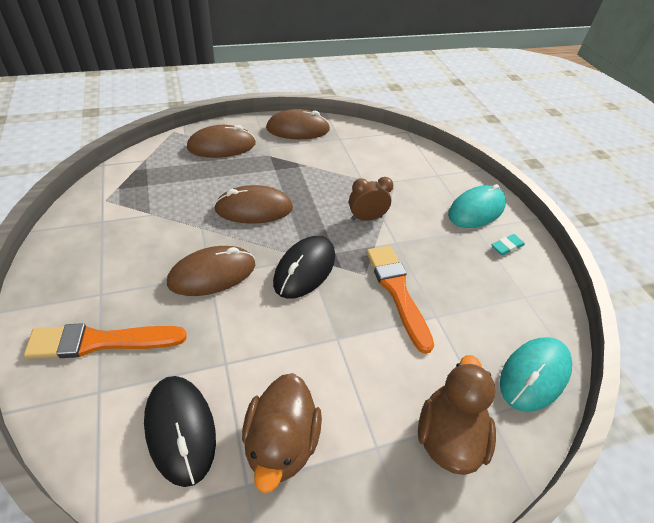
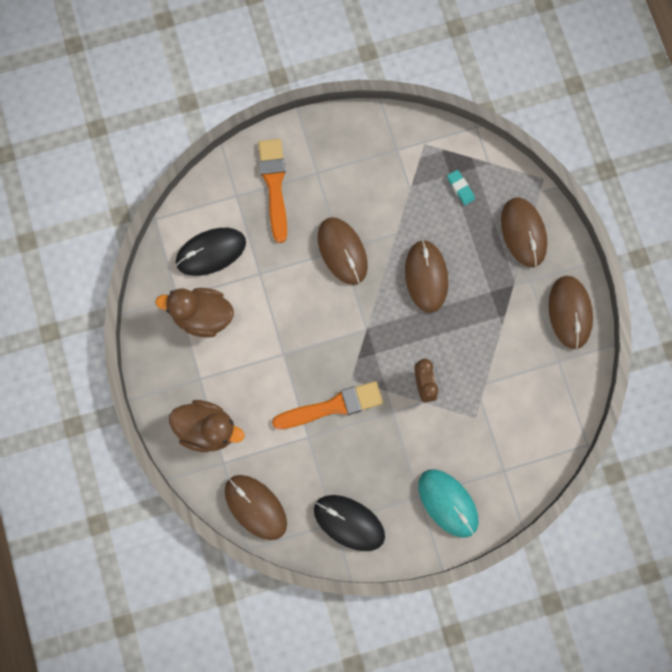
camera: 95 degrees right, 30 degrees up
(304, 269) = (353, 327): black mouse -> black mouse (349, 522)
(507, 246) = (396, 523): turquoise eraser -> turquoise eraser (460, 188)
(534, 375) = (255, 507): turquoise mouse -> brown mouse

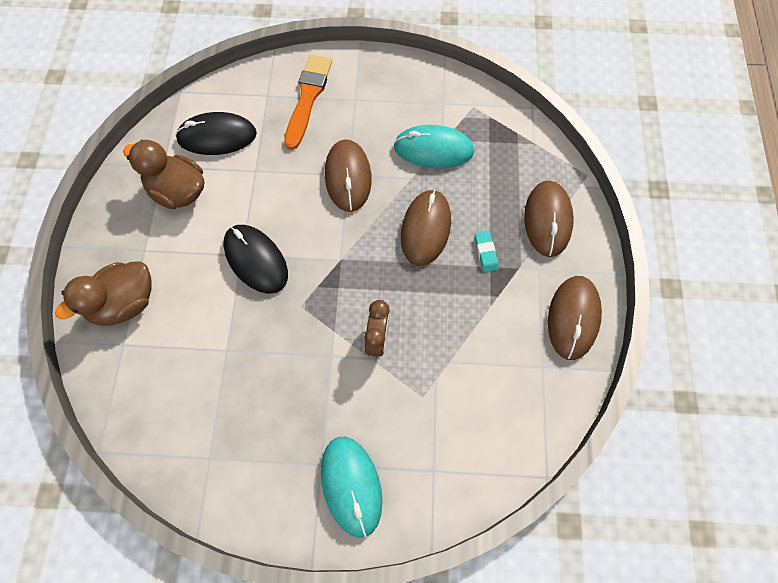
camera: 20 degrees right, 10 degrees down
(207, 429) = (124, 303): brown duck -> brown duck turned 105 degrees clockwise
(255, 507) = (131, 406): brown mouse -> none
(332, 406) = (267, 327): orange brush -> none
(349, 522) = (226, 465): black mouse -> black mouse (256, 260)
(405, 199) = (433, 149): none -> turquoise mouse
(460, 188) = (495, 157): turquoise eraser -> turquoise eraser (485, 253)

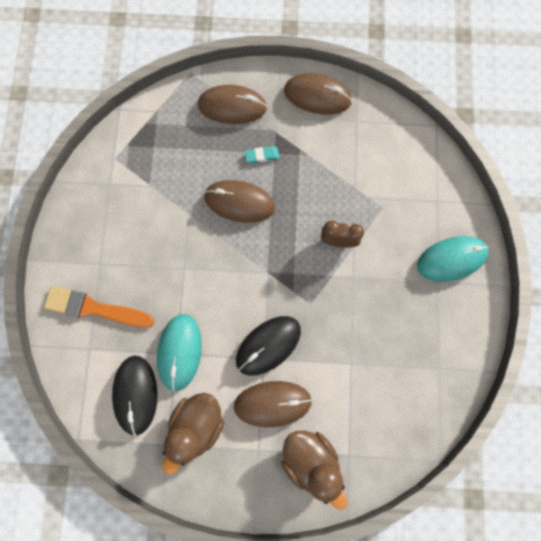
camera: 90 degrees left, 10 degrees up
(348, 177) = (186, 268): brown mouse -> brown mouse (272, 403)
(433, 149) = (159, 194): turquoise mouse -> turquoise mouse (179, 352)

